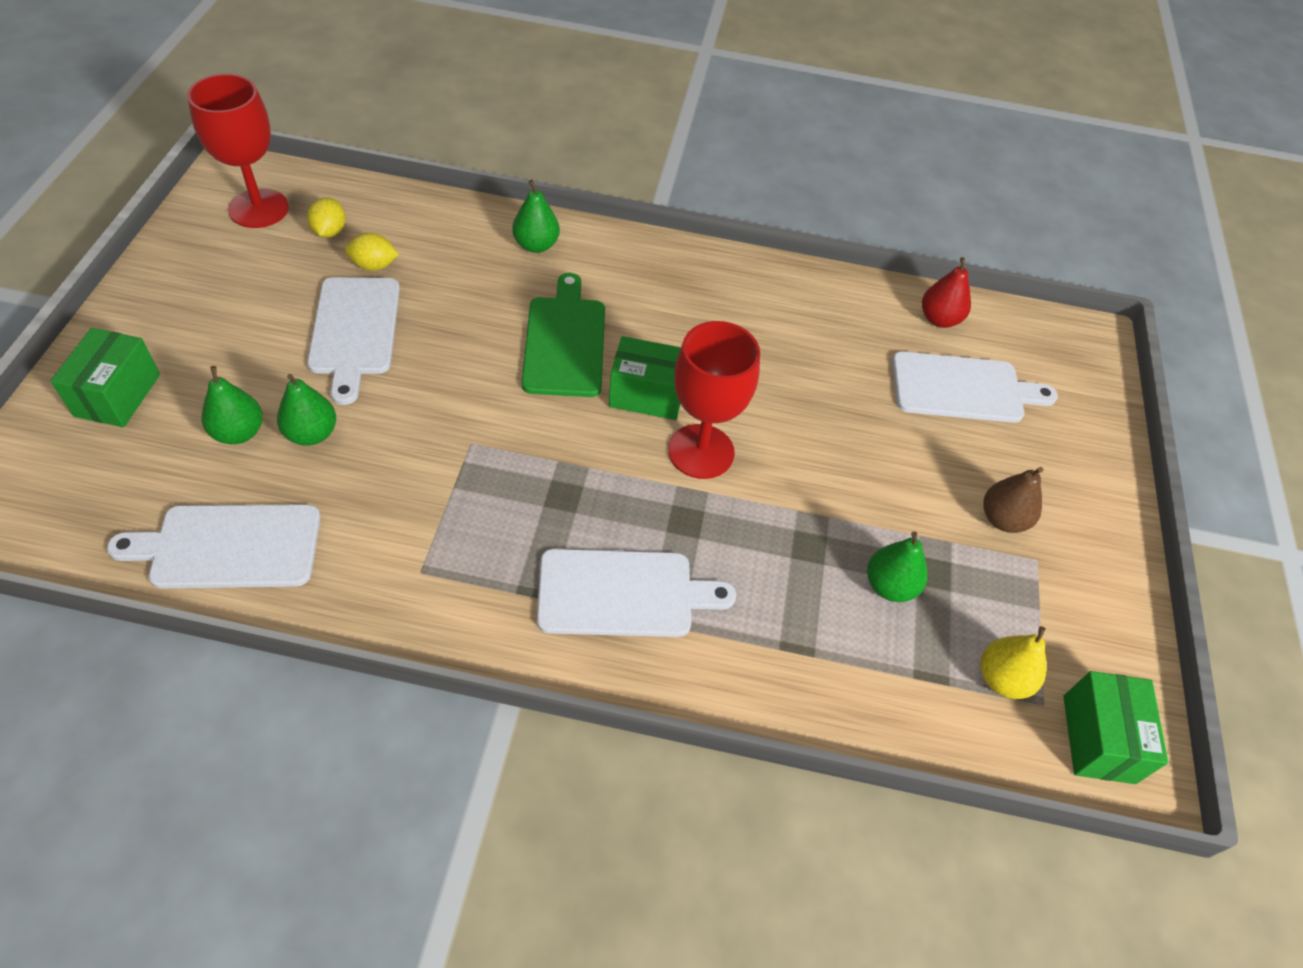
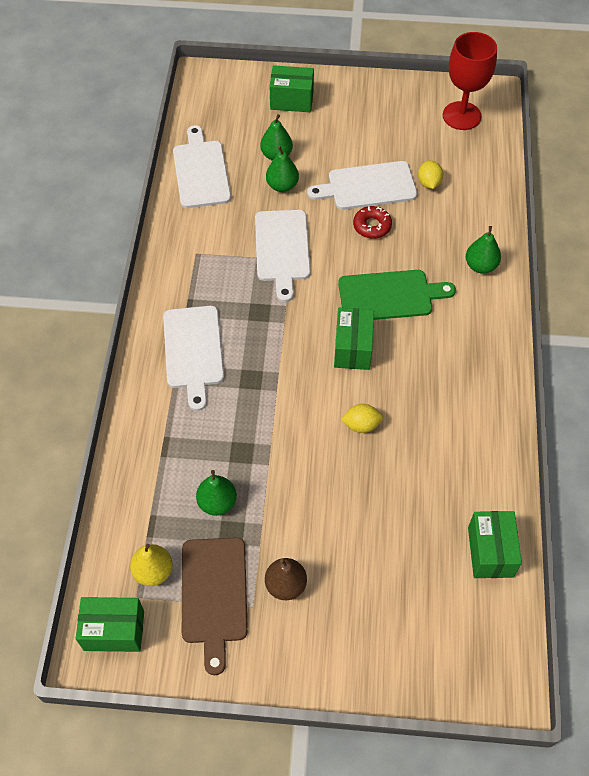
camera: 90 degrees right, 5 degrees up
(329, 232) = (453, 154): yellow lemon -> yellow lemon (361, 425)
(433, 339) = (372, 226): none -> red donut
(701, 451) = (310, 384): red goblet -> none
(939, 319) = (490, 552): red pear -> green box
(963, 388) = (413, 566): white cutting board -> white cutting board (282, 249)
(1027, 603) = (214, 595): none -> brown cutting board

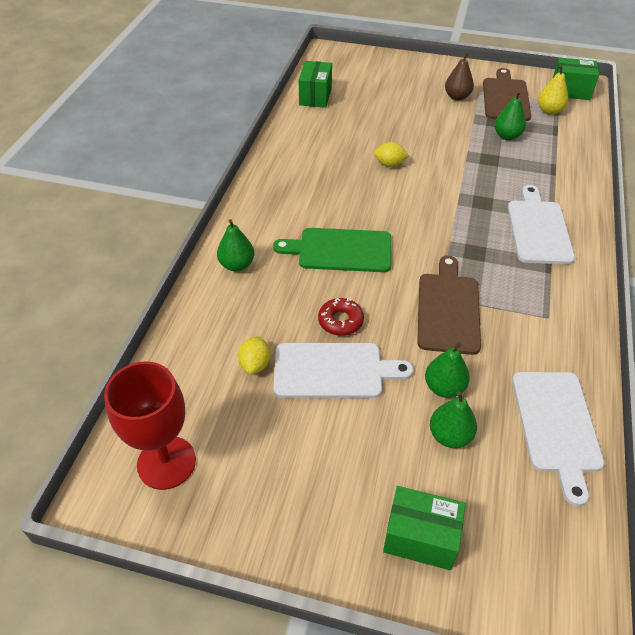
camera: 170 degrees left, 10 degrees down
(282, 249) = (448, 309): white cutting board -> brown cutting board
(353, 348) = (386, 213): green box -> none

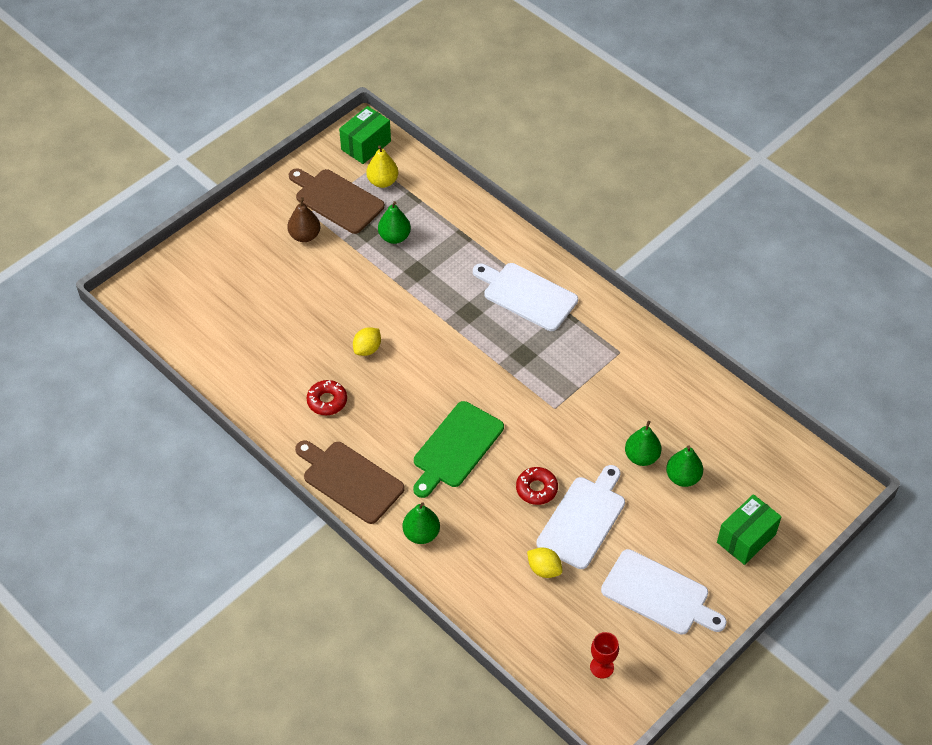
camera: 60 degrees left, 5 degrees up
(166, 462) = (602, 667): red goblet -> red goblet, size x0.49
(315, 96) = (207, 351): green box -> none
(323, 164) = (327, 401): none -> red donut
(448, 309) = (571, 410): brown cutting board -> brown cutting board (350, 480)
(556, 425) = (711, 411): white cutting board -> white cutting board (659, 594)

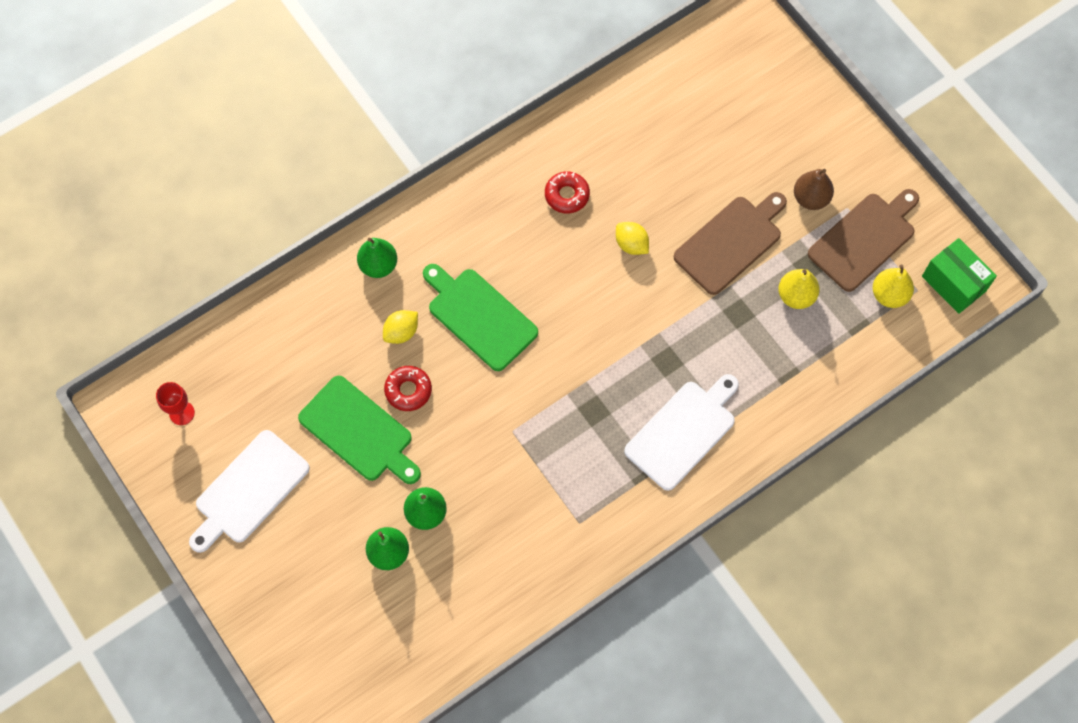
camera: 100 degrees right, 15 degrees up
(350, 480) = (460, 206): brown cutting board -> brown cutting board (731, 242)
(394, 237) = (796, 296): green pear -> yellow pear
(544, 569) = (307, 379): yellow lemon -> yellow lemon (401, 332)
(583, 519) = (359, 432): white cutting board -> green cutting board
(746, 538) = (294, 603): green box -> none

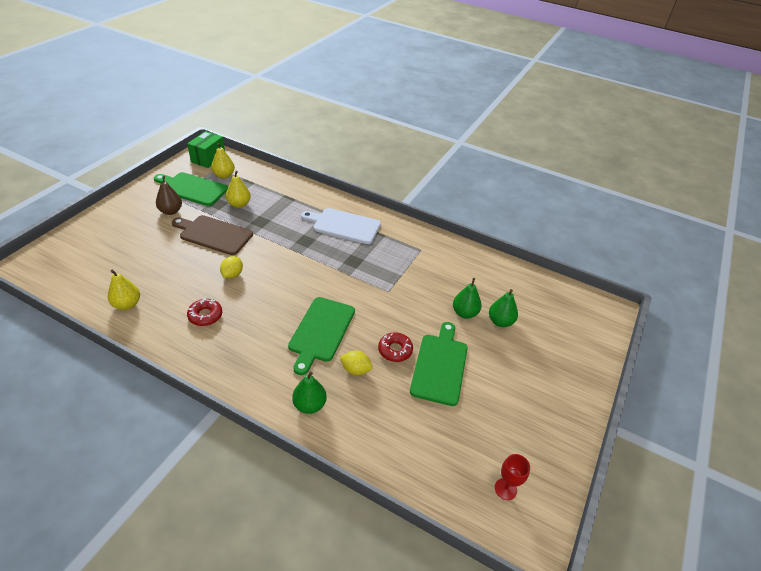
camera: 120 degrees left, 25 degrees down
(249, 490) = (523, 413): white cutting board -> none
(624, 116) = (127, 304): none -> yellow pear
(864, 239) = (192, 188): brown cutting board -> green cutting board

